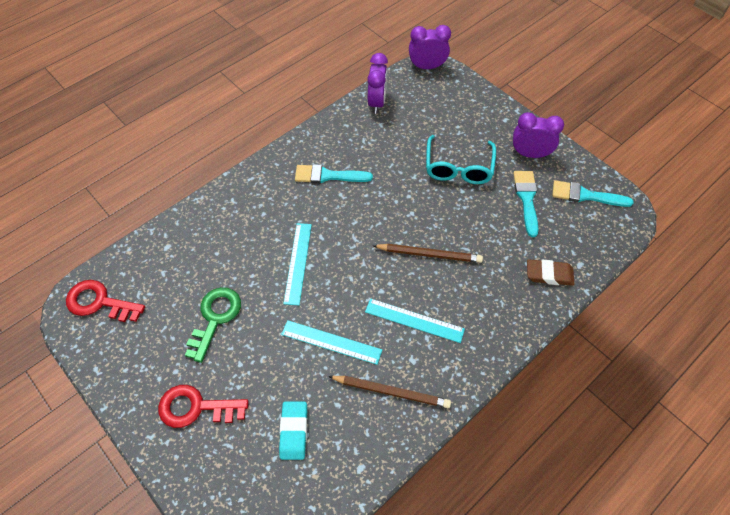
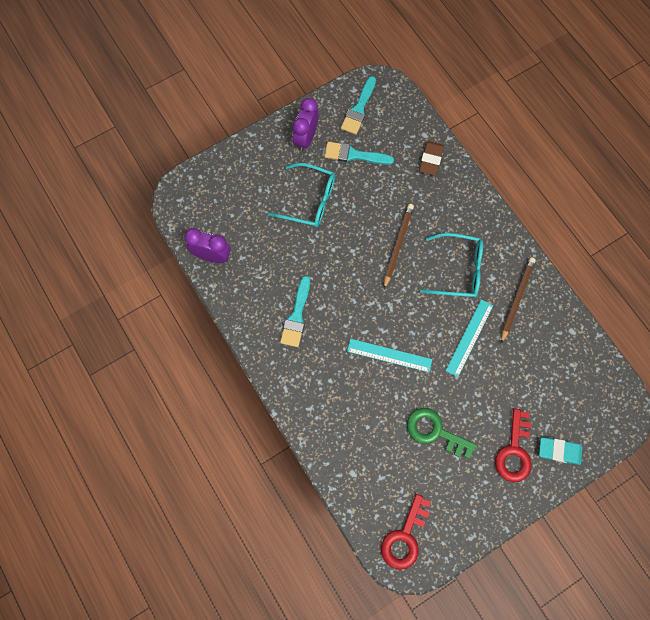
camera: 80 degrees left, 15 degrees up
(294, 431) = (541, 376): turquoise eraser -> turquoise eraser (559, 451)
(414, 320) = (458, 270): turquoise ruler -> turquoise glasses
(427, 67) = (174, 199): purple clock -> none

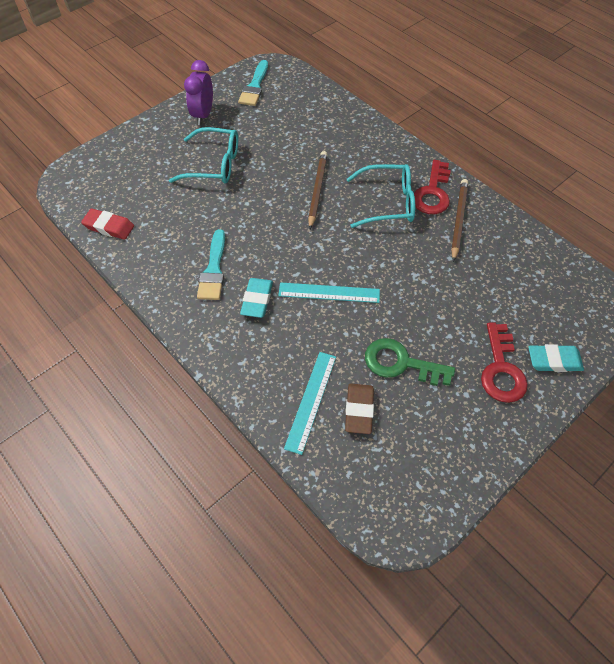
camera: 10 degrees left, 15 degrees down
(212, 256) = (109, 227): purple clock -> red eraser
(329, 352) = (257, 300): none -> turquoise eraser
(354, 155) = (256, 122): turquoise brush -> none
(404, 537) = (391, 493): red key -> red key (432, 193)
(430, 160) = (336, 116): brown eraser -> brown eraser (359, 410)
(469, 337) = (417, 262): turquoise ruler -> turquoise ruler (311, 401)

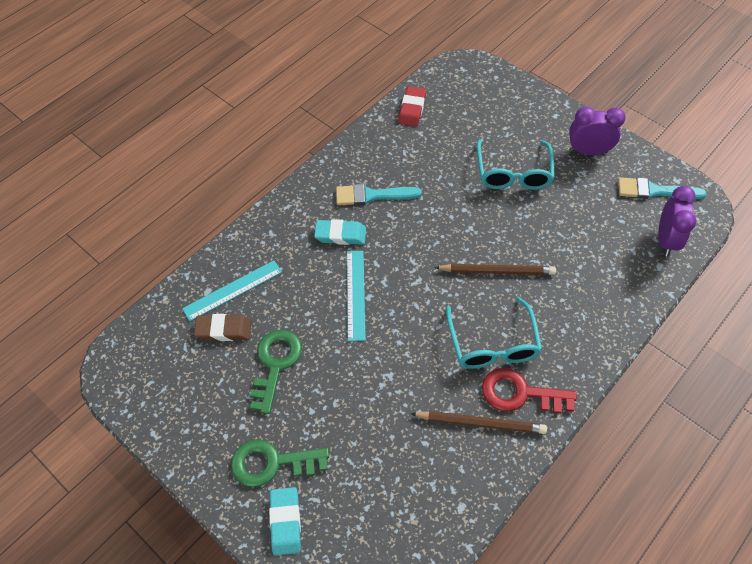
camera: 85 degrees right, 0 degrees up
(303, 90) = (666, 240): none -> purple clock
(311, 401) = (233, 290): turquoise ruler -> turquoise ruler turned 45 degrees counterclockwise
(501, 369) = (272, 463): red key -> green key

